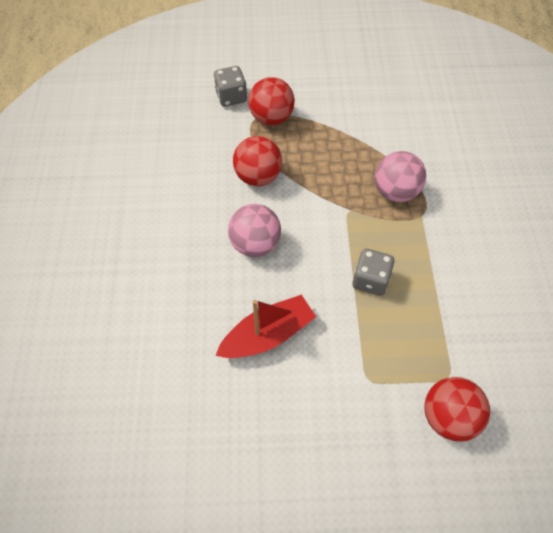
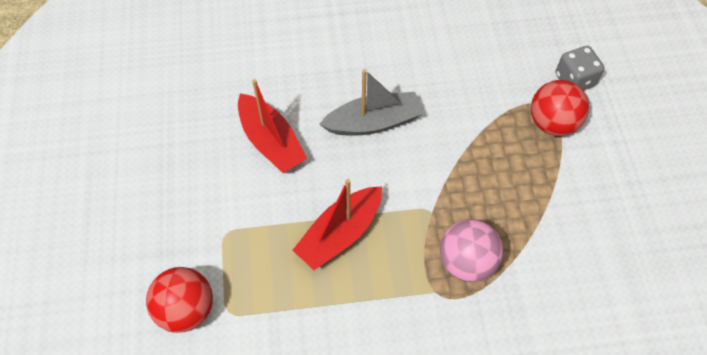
camera: 85 degrees right, 0 degrees up
(255, 244) = (373, 122): pink ball -> grey boat
(258, 176) = (462, 117): red ball -> none
(370, 280) = (340, 234): grey dice -> red boat

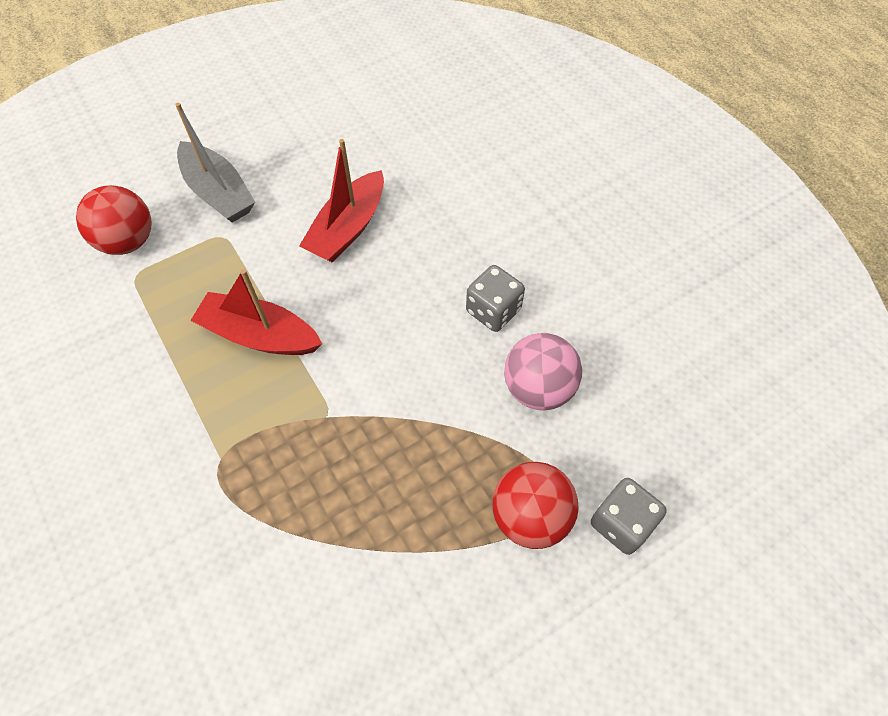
camera: 65 degrees right, 0 degrees up
(373, 122) = (422, 311): grey boat -> grey boat (219, 193)
(395, 81) = (493, 311): none -> grey dice
(466, 262) = (272, 479): pink ball -> pink ball (538, 388)

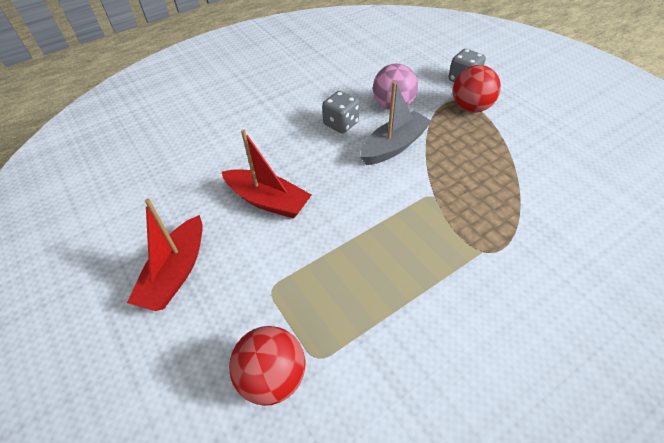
camera: 90 degrees left, 10 degrees down
(219, 193) = (215, 302): grey boat -> grey boat (394, 146)
(259, 335) = (374, 244): red boat -> red boat (176, 272)

